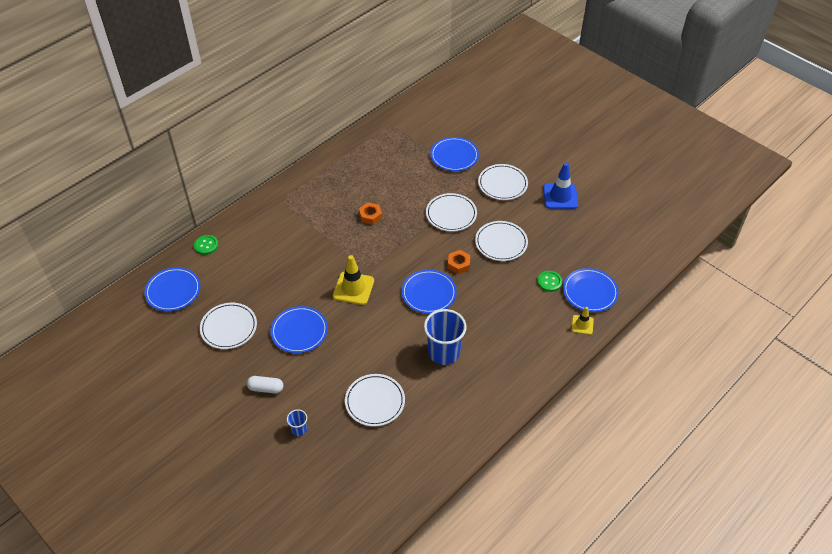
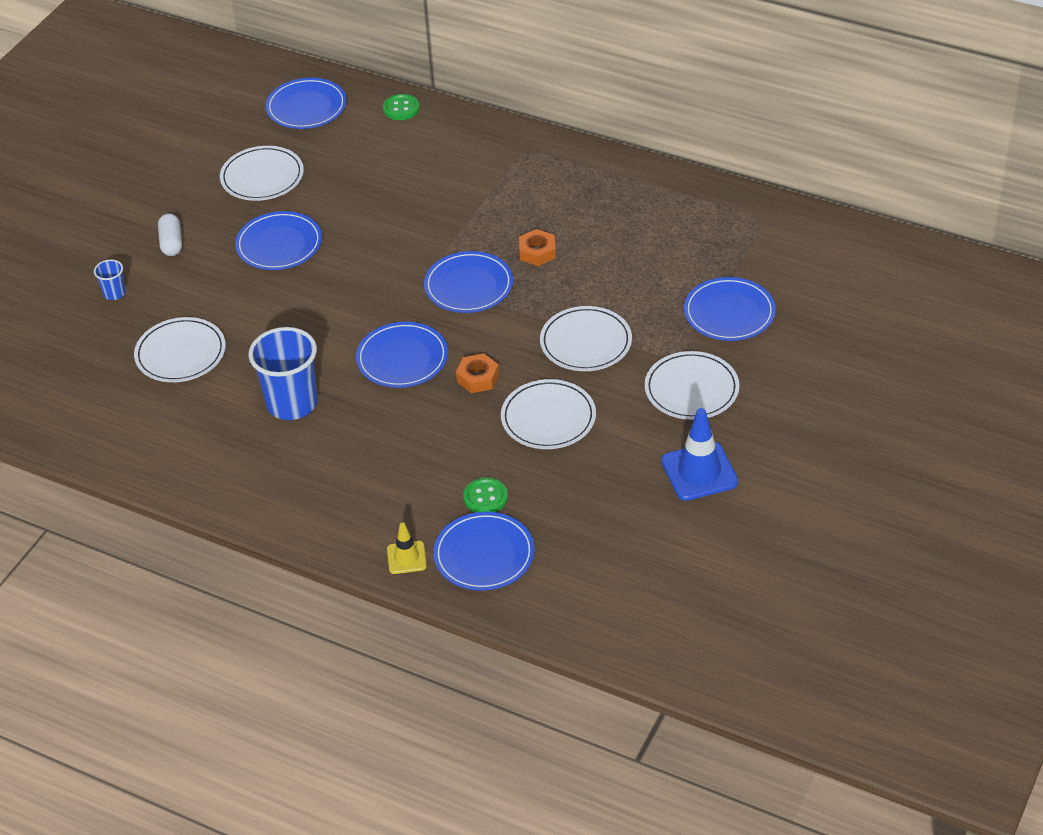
camera: 75 degrees right, 5 degrees down
(353, 288) = (380, 275): yellow traffic cone -> none
(383, 251) = (468, 286): none -> blue plate

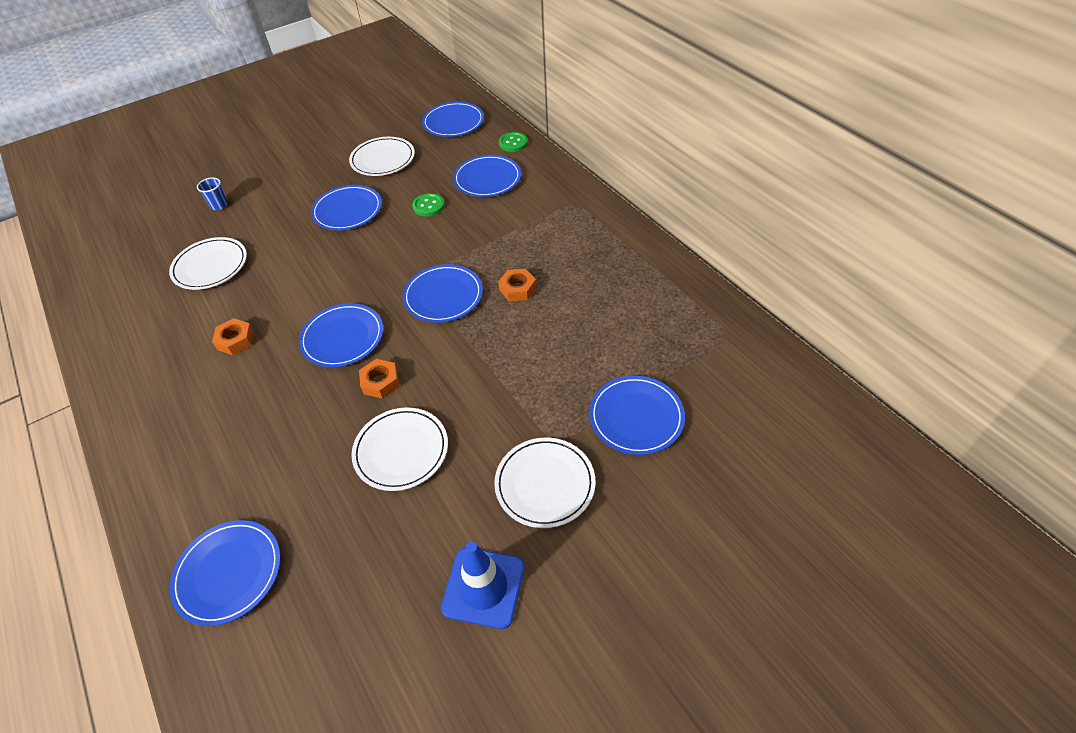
camera: 30 degrees right, 5 degrees up
(171, 243) = (286, 184): white capsule -> none
(292, 403) = (235, 340): blue cup -> orange nut
(406, 557) = (171, 538): yellow traffic cone -> none
(408, 157) = (487, 179): none -> blue plate
(485, 497) = (284, 508): green button -> green button (428, 206)
(586, 342) = (490, 389): white plate -> none

